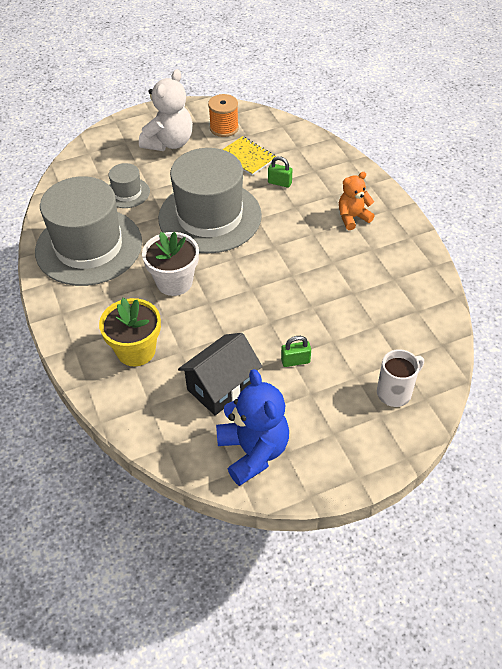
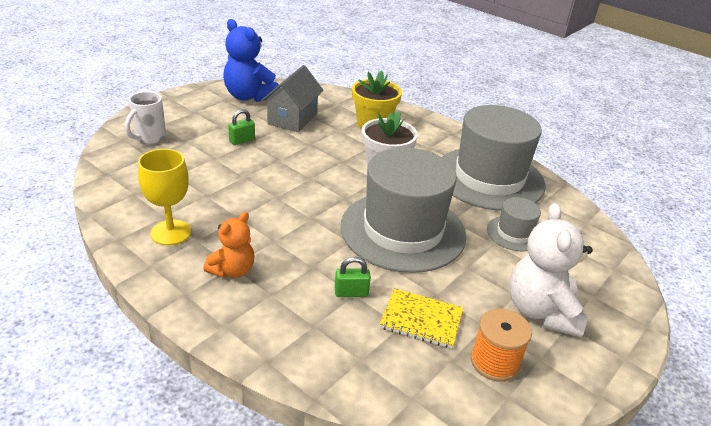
camera: 150 degrees right, 15 degrees down
(221, 387) = (292, 118): black house -> grey house
(391, 261) = (171, 232): none -> yellow goblet

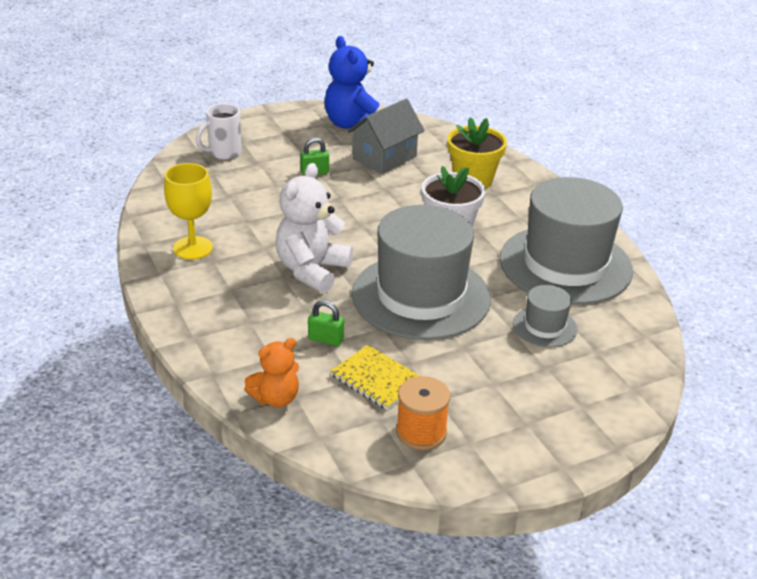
camera: 25 degrees right, 0 degrees up
(232, 270) = (228, 294): orange teddy bear -> orange teddy bear (276, 398)
(541, 311) = (508, 404): white teddy bear -> white teddy bear (312, 270)

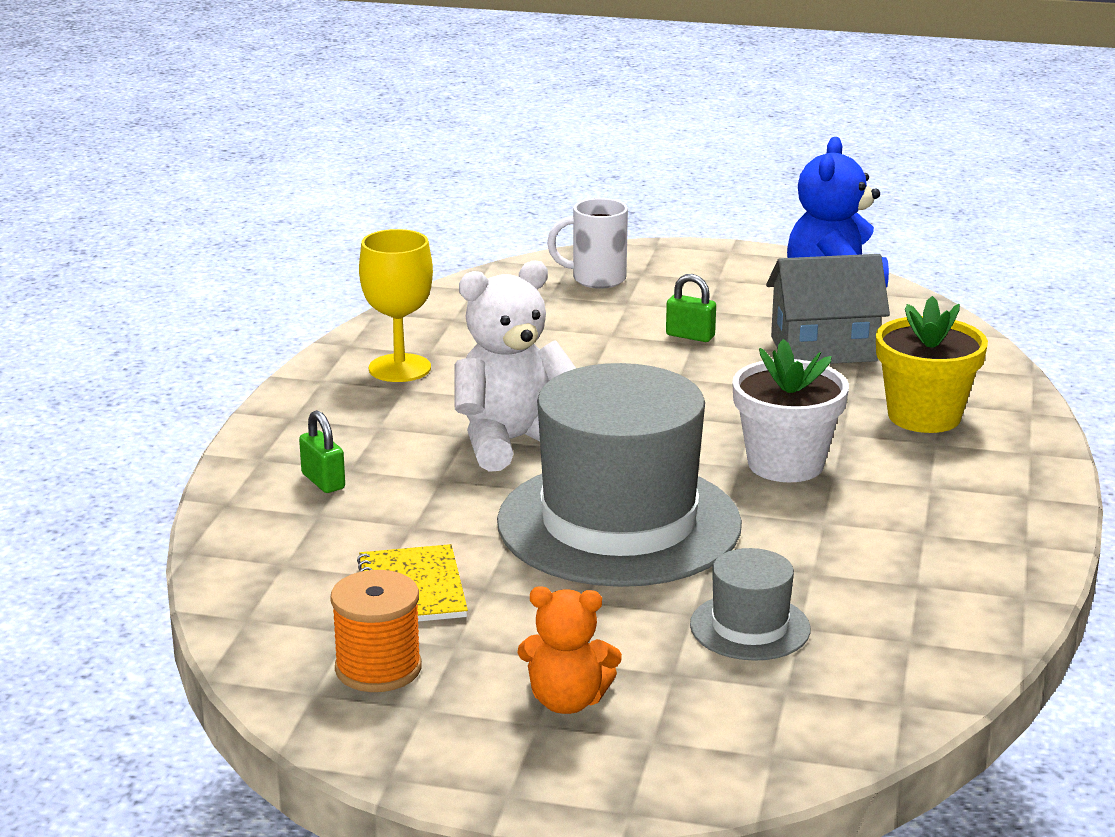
camera: 40 degrees right, 10 degrees down
(276, 398) = (257, 557): orange teddy bear -> orange teddy bear (567, 701)
(325, 339) = (414, 522): green padlock -> green padlock (323, 481)
(565, 264) = (910, 567): grey hat -> none

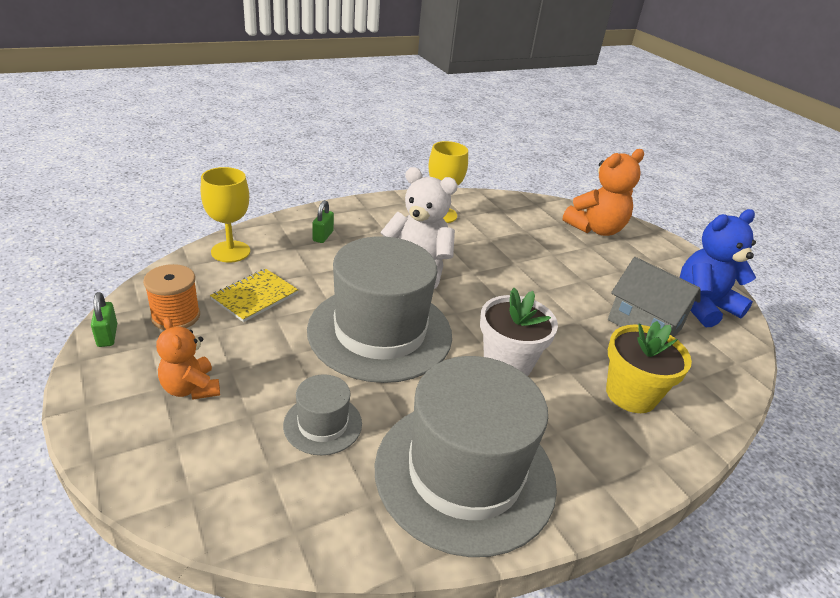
camera: 45 degrees right, 10 degrees up
(257, 572) = (230, 251): none -> yellow goblet
(596, 279) = (596, 229): white mug -> orange teddy bear
(690, 336) = (588, 277): green padlock -> green padlock (107, 335)
(928, 567) = (465, 473): none -> grey hat

